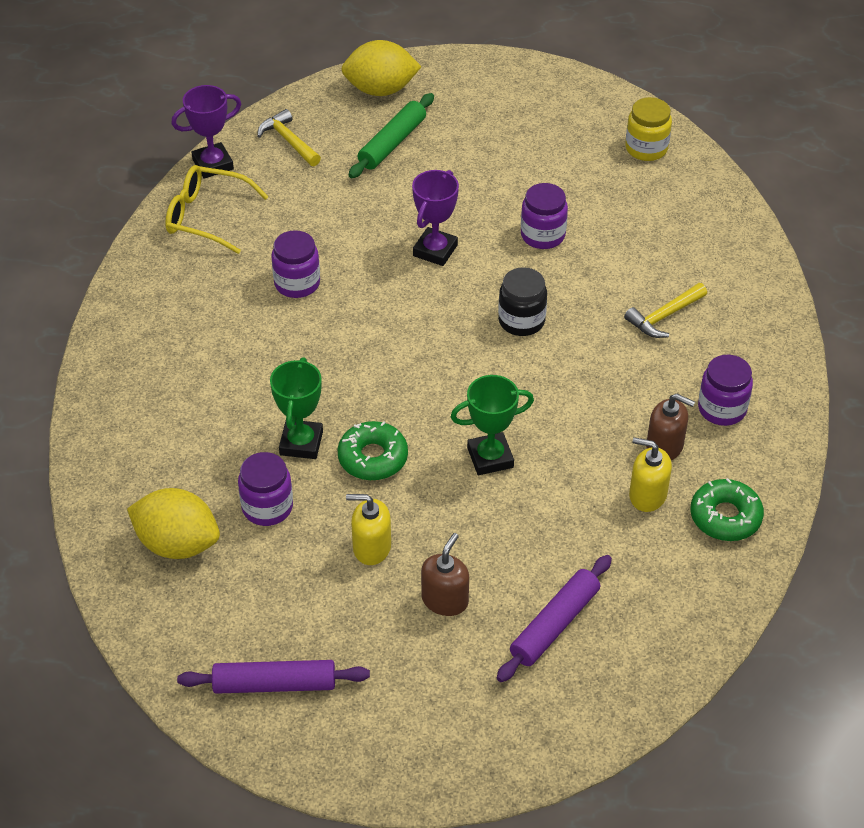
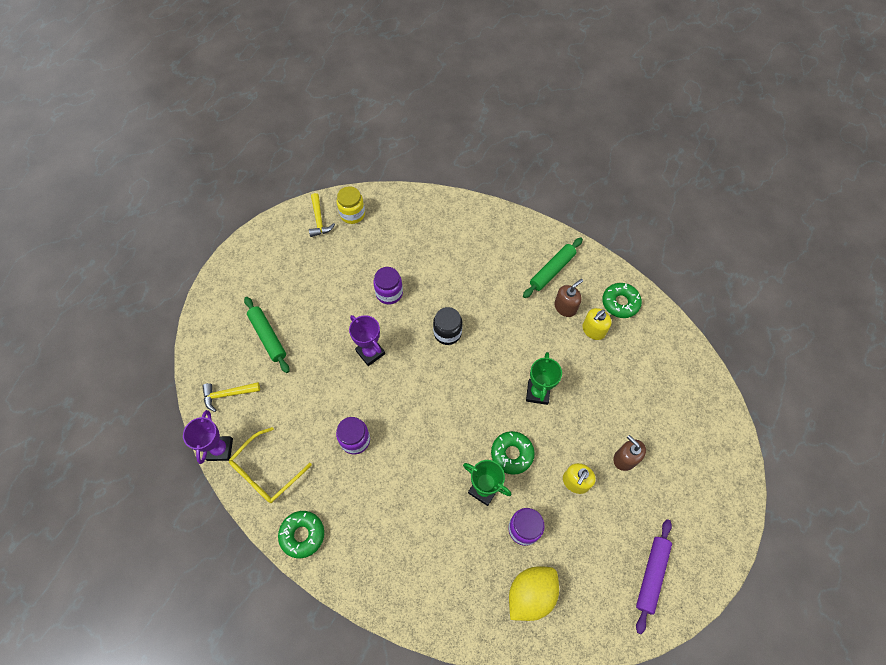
camera: 65 degrees left, 15 degrees up
(144, 282) = (302, 535): none -> green donut
(381, 90) = (217, 323): yellow lemon -> none
(554, 625) = (659, 411): purple rolling pin -> none
(664, 316) = (478, 265): yellow hammer -> yellow hammer (319, 220)
(722, 409) = (552, 270): purple jar -> green rolling pin

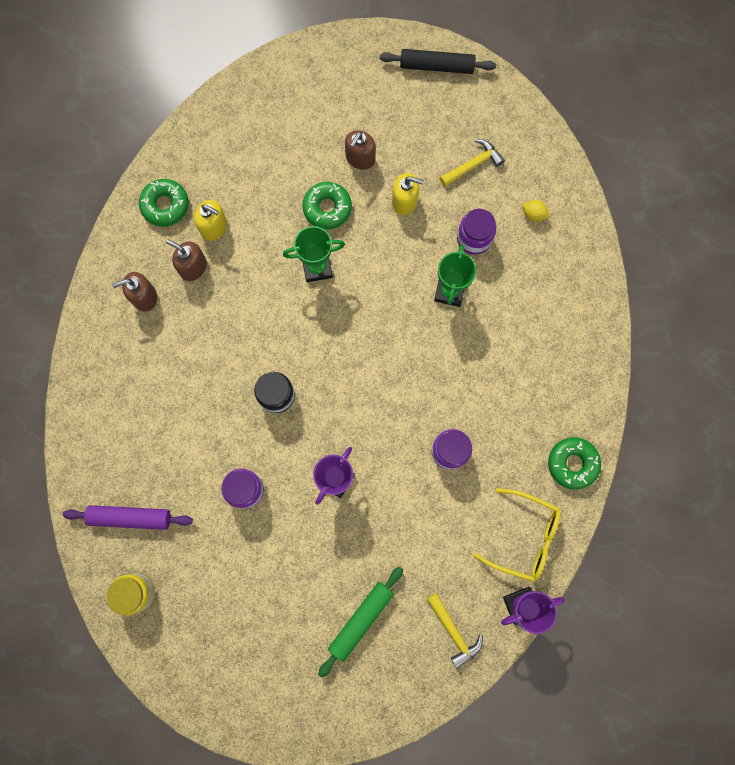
camera: 110 degrees left, 15 degrees up
(319, 220) = (161, 636): yellow hammer -> yellow hammer (473, 164)
(512, 454) = (399, 274): green donut -> green donut (327, 208)
(530, 594) = (533, 214): yellow lemon -> yellow lemon, size x0.44
(552, 270) = (144, 297): green rolling pin -> brown soap dispenser
(651, 575) = (469, 109): purple rolling pin -> purple rolling pin (130, 517)
(702, 560) = (436, 66): none -> black rolling pin

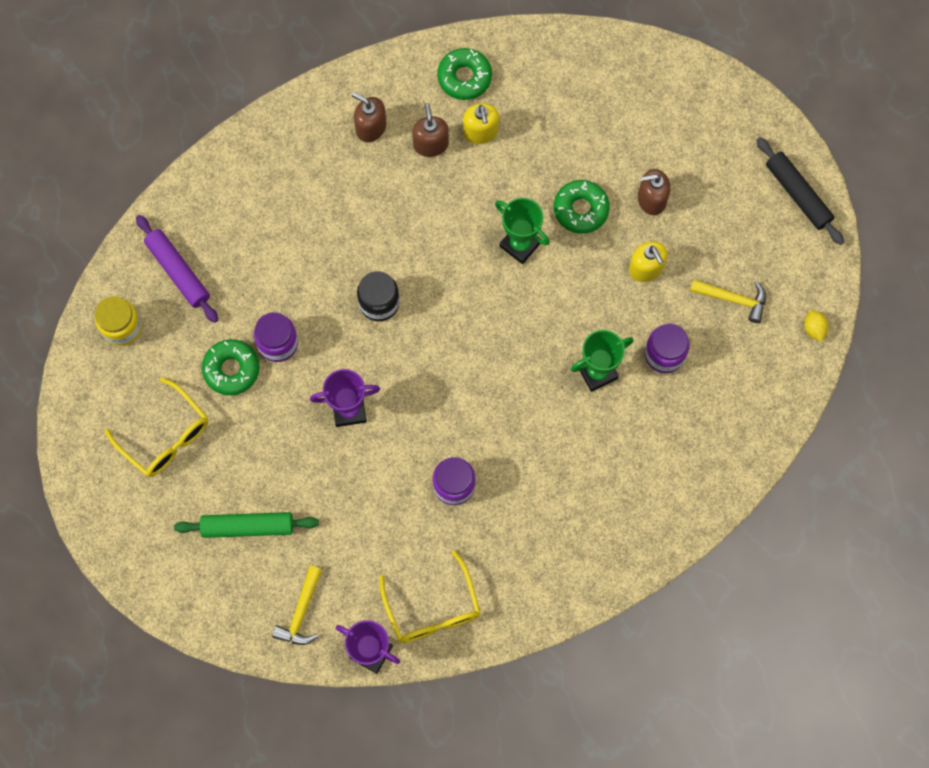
camera: 50 degrees right, 5 degrees down
(245, 626) = (166, 436): none -> yellow glasses
(533, 214) = (734, 388): yellow lemon -> yellow lemon (814, 329)
(572, 463) = (533, 600): green donut -> green donut (231, 369)

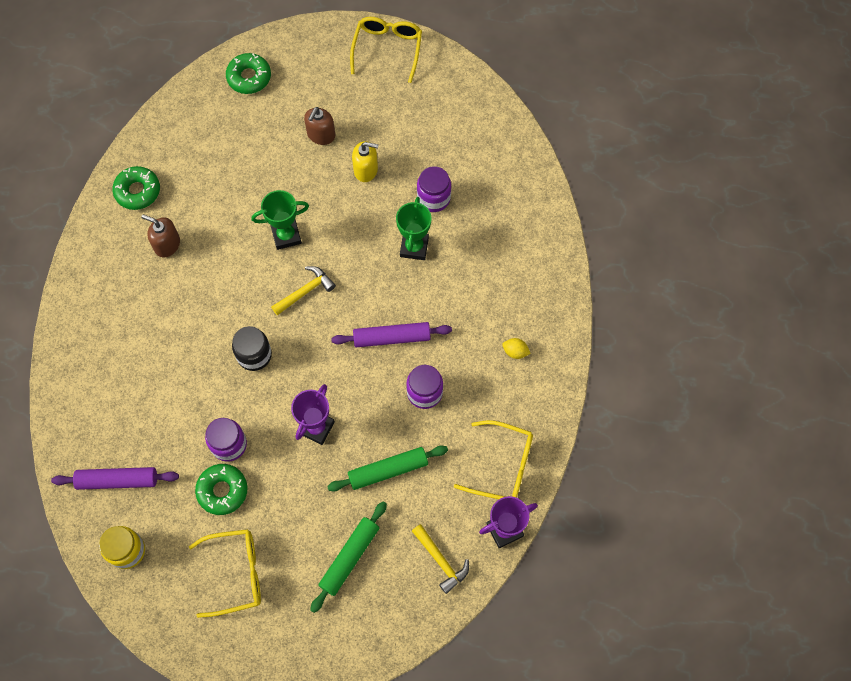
camera: 55 degrees left, 5 degrees down
(353, 504) = (388, 470): none -> green rolling pin
(371, 127) = (121, 275): brown soap dispenser -> none
(480, 132) = (185, 207): yellow soap dispenser -> none
(487, 416) = (392, 337): none -> purple rolling pin
(581, 209) = (292, 182): green donut -> green donut (249, 77)
(733, 299) = (428, 132): yellow hammer -> yellow hammer (305, 291)
(798, 194) = (387, 49): black rolling pin -> yellow glasses
(814, 329) = (484, 100): yellow lemon -> yellow lemon (515, 352)

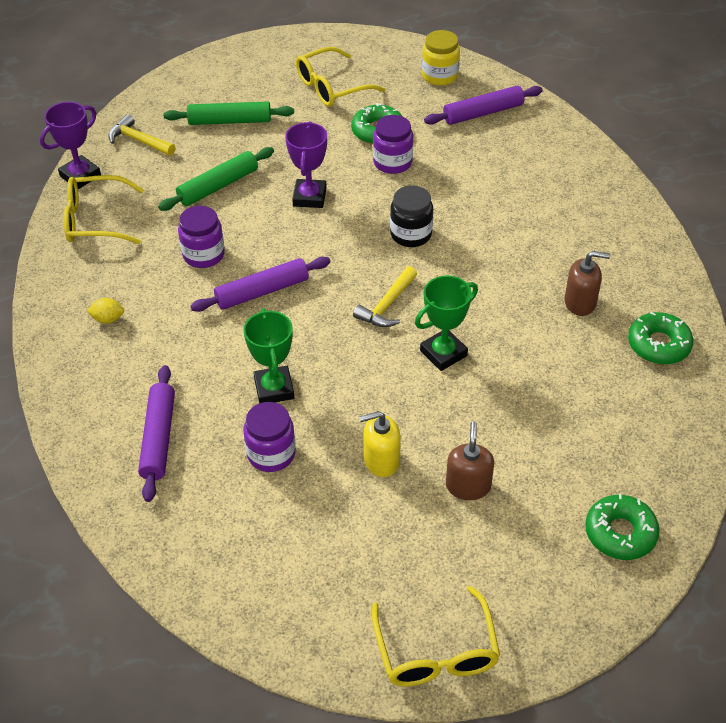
camera: 160 degrees right, 20 degrees down
(349, 557) = (230, 121): green rolling pin -> green rolling pin turned 75 degrees clockwise
(503, 235) = (158, 438): none -> purple rolling pin

